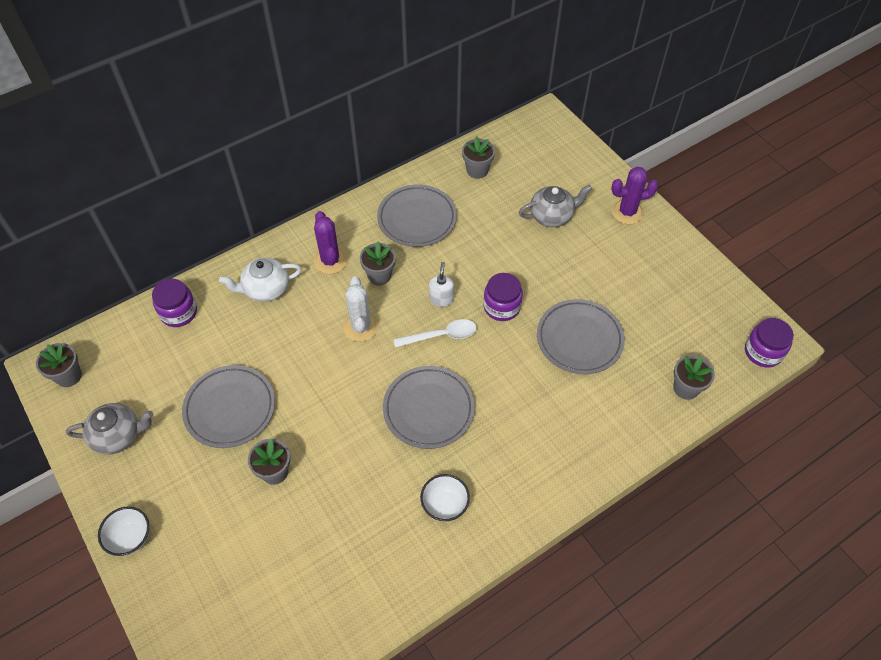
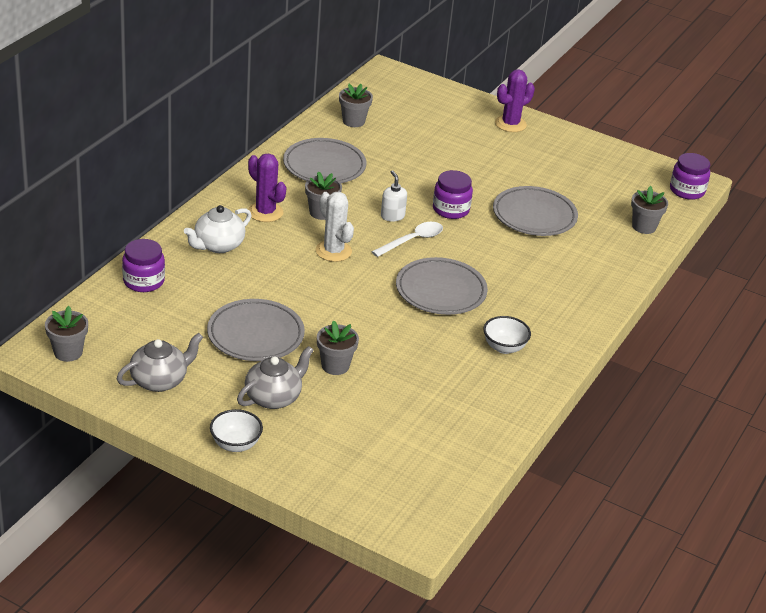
camera: 30 degrees left, 20 degrees down
(552, 216) = (447, 139): grey teapot -> grey teapot (274, 397)

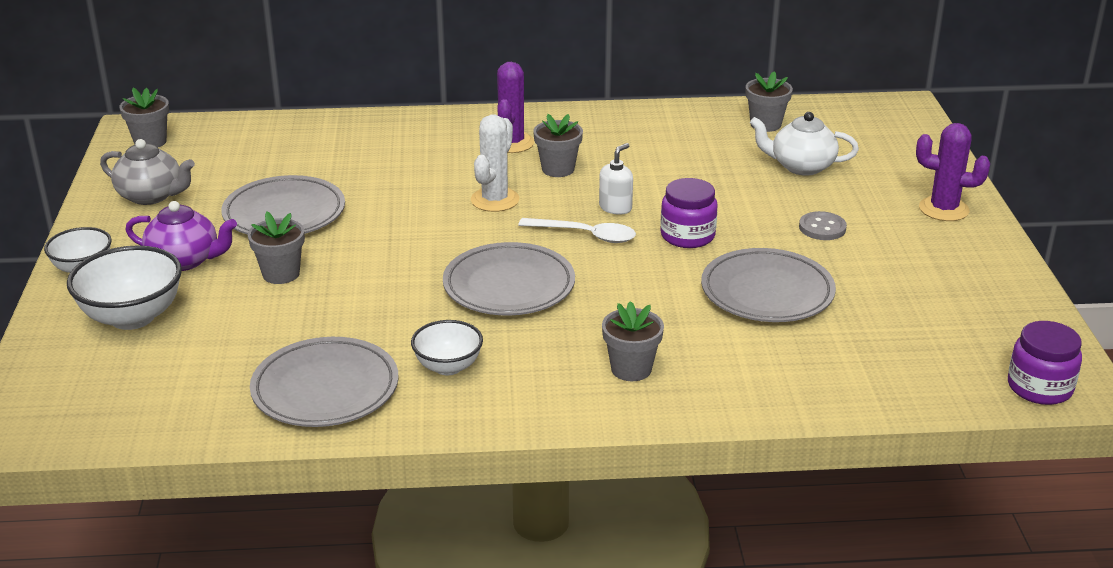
camera: 60 degrees right, 5 degrees down
(143, 281) = (306, 132): purple jar -> none
(218, 245) = (416, 142): white teapot -> white teapot (801, 166)
(274, 397) = (185, 260): grey teapot -> purple teapot
(324, 166) = (649, 140): grey plate -> grey plate (325, 389)
(326, 443) = (132, 317): none -> white bowl
(489, 167) = (822, 228): none -> grey button
(644, 227) = (882, 381): grey flower pot -> grey flower pot (631, 369)

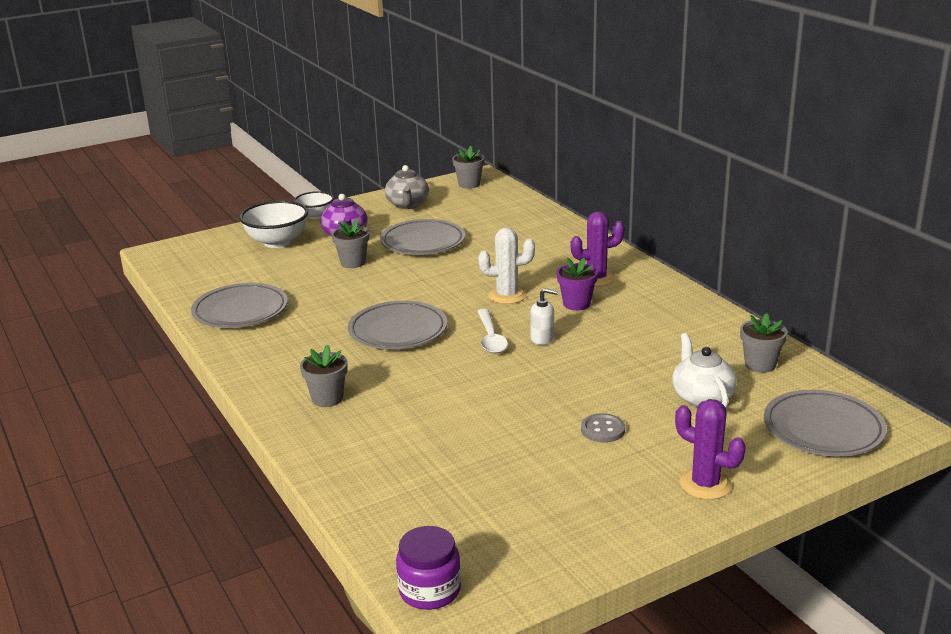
camera: 65 degrees right, 5 degrees down
(448, 367) = (287, 338): white bowl -> none
(558, 169) = (576, 304): grey flower pot -> purple flower pot
(687, 236) = (529, 376): purple jar -> none
(767, 292) = (474, 427): grey plate -> grey plate (823, 429)
(943, 209) = (705, 484): purple cactus -> purple cactus turned 45 degrees counterclockwise

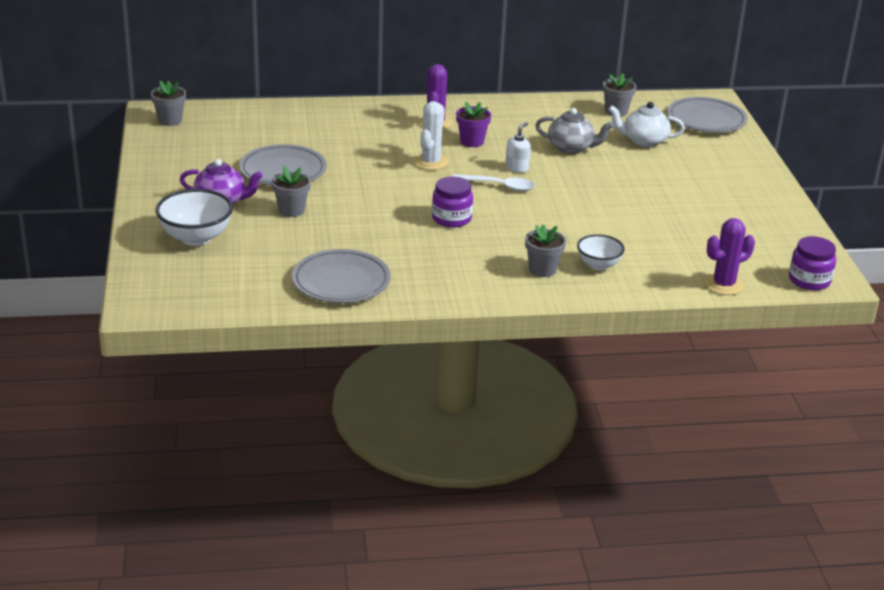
camera: 70 degrees left, 5 degrees up
(315, 216) = (150, 207): white bowl -> white bowl (598, 265)
(398, 331) = (451, 218): grey plate -> purple jar
(407, 205) = (183, 158): grey teapot -> grey teapot (571, 148)
(603, 430) = (662, 182): grey button -> none
(705, 484) = (744, 170): purple cactus -> purple cactus (723, 285)

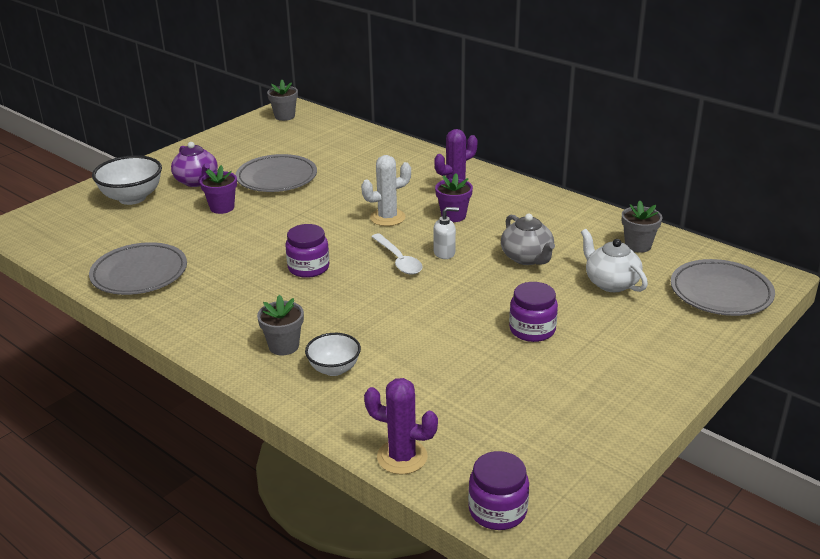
camera: 50 degrees right, 0 degrees up
(291, 210) = (222, 207): grey flower pot -> purple flower pot
(655, 187) = (532, 330): none -> purple jar

